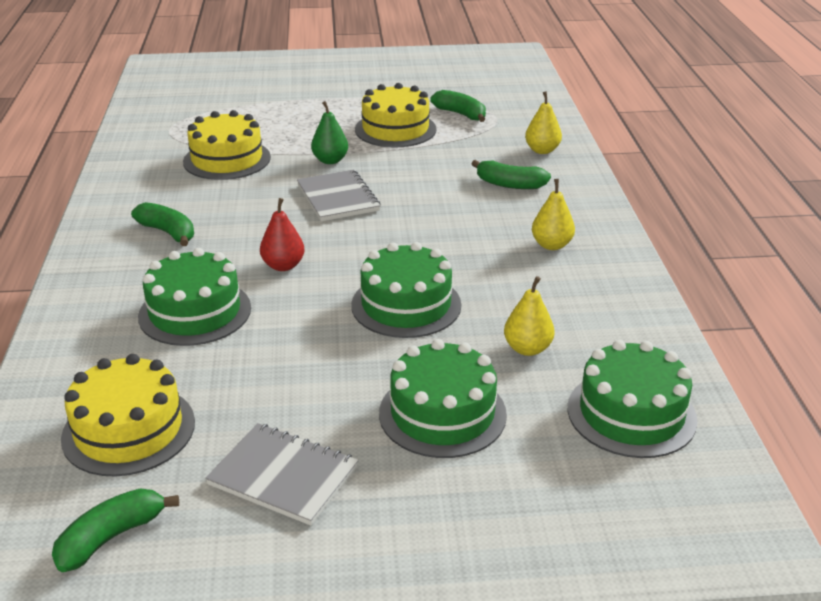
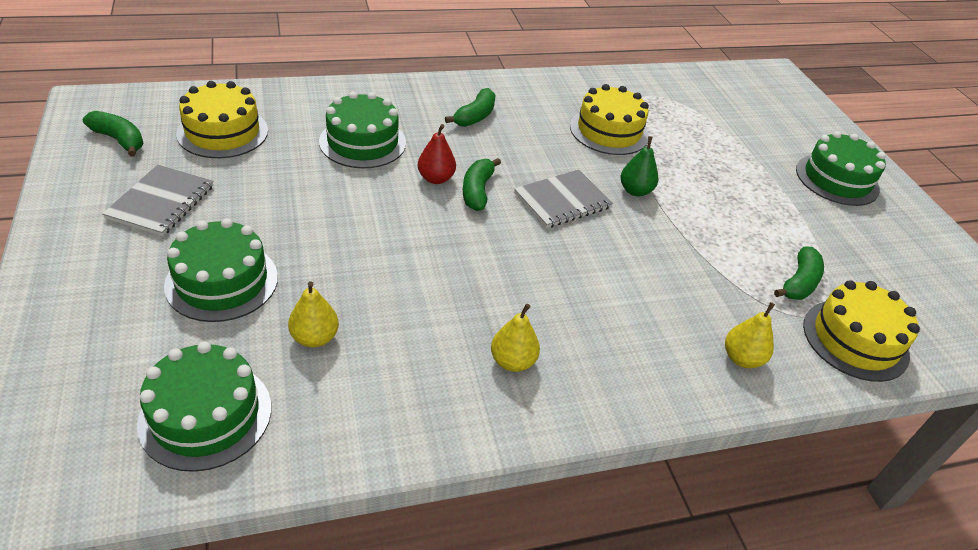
camera: 75 degrees right, 10 degrees up
(395, 129) = (728, 231): yellow cake -> yellow cake (855, 339)
(406, 305) = (382, 253): green cake -> green cake (837, 179)
(509, 184) = (639, 326): green banana -> green banana (477, 191)

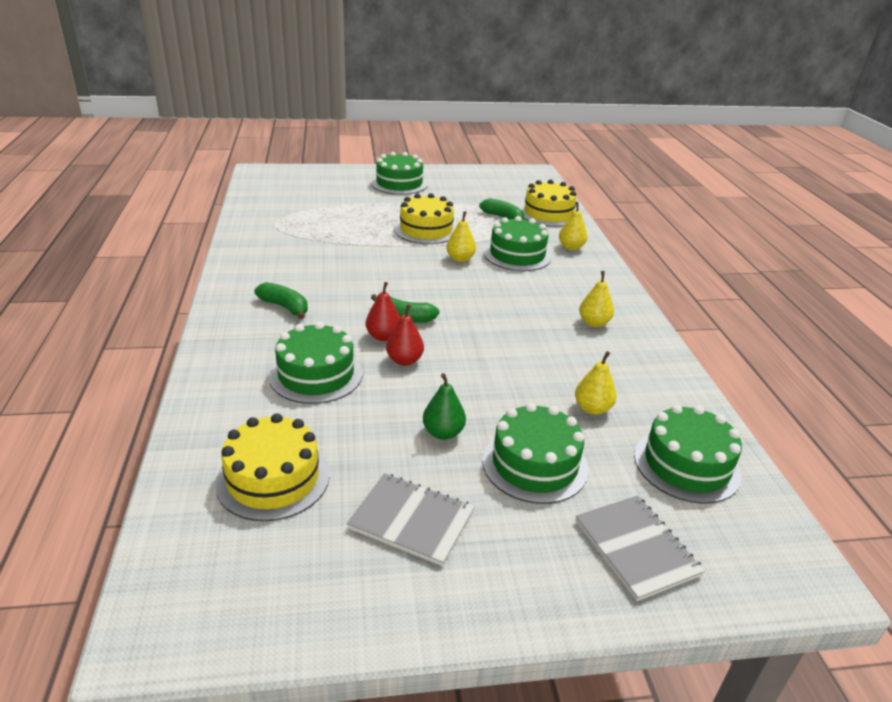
camera: 80 degrees left, 10 degrees down
(119, 140) = (270, 578): green banana -> none
(393, 193) = (404, 360): none -> red pear
(562, 201) = (418, 281): grey notebook -> grey notebook (636, 548)
(609, 131) = (325, 248): yellow cake -> yellow cake (426, 230)
(635, 191) = (407, 251): green pear -> green pear (443, 433)
(638, 235) = (460, 259): none -> yellow pear
(680, 292) = (517, 255): none -> green cake

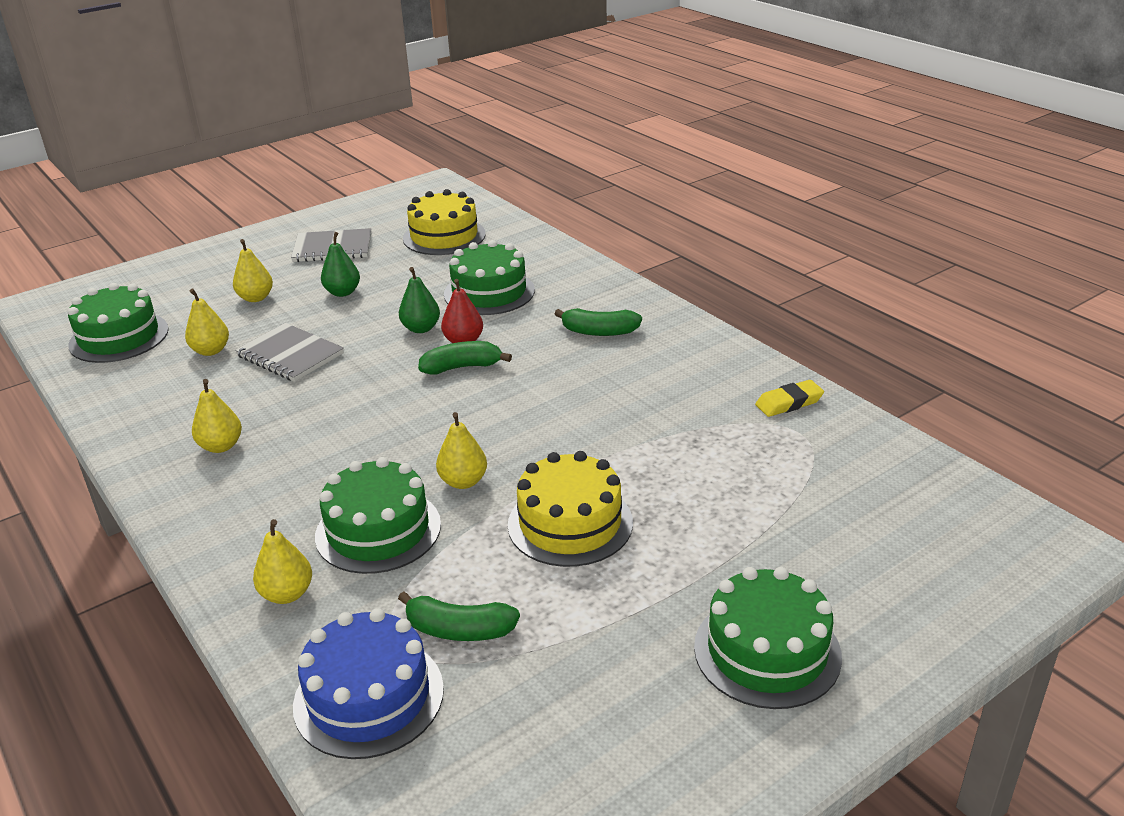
camera: 155 degrees right, 0 degrees up
(254, 234) = (789, 403): none -> yellow eraser
(404, 360) = (421, 328): red pear -> green pear
(534, 464) = (256, 298): green cake -> yellow pear
(548, 213) = (369, 697): yellow cake -> blue cake
(636, 548) = (168, 280): grey notebook -> grey notebook (290, 355)

